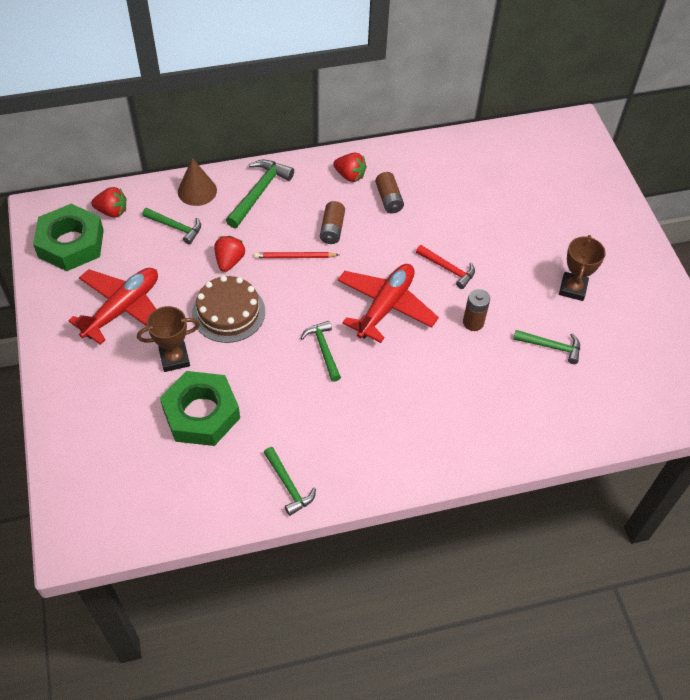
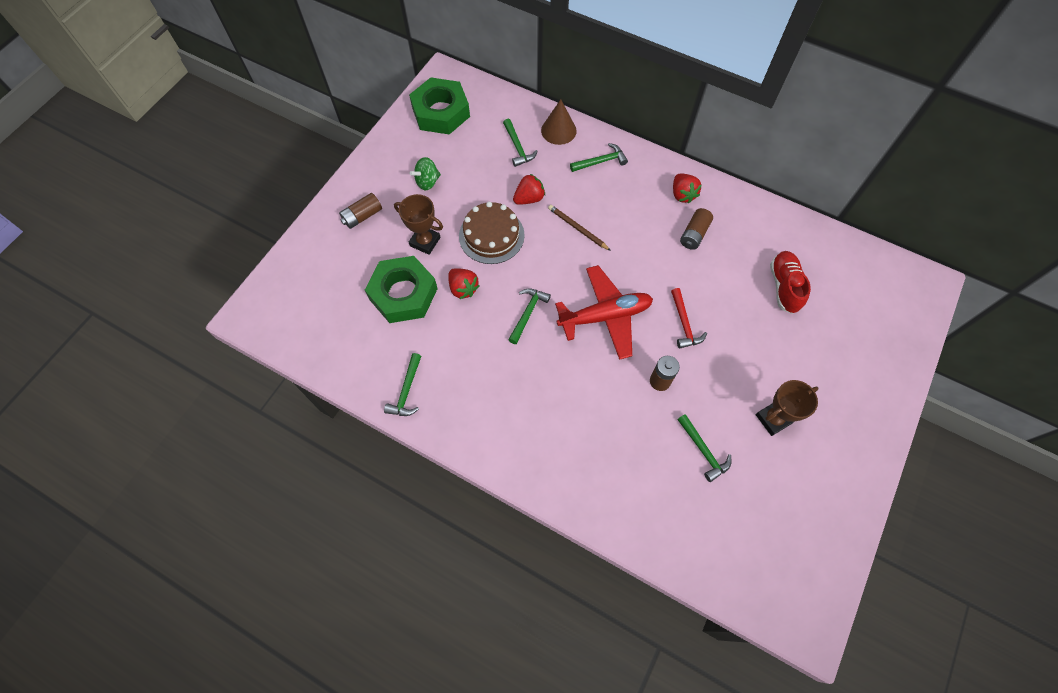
camera: 45 degrees right, 10 degrees up
(112, 211) = (488, 107): red strawberry -> red strawberry (463, 288)
(123, 309) = (427, 182): red plane -> green spinning top
(259, 193) = (600, 161): green hammer -> green hammer, size x0.66
(295, 257) = (577, 228): red pencil -> brown pencil
(332, 229) = (626, 227): brown battery -> brown battery (362, 216)
(489, 192) = (784, 286): none -> red shoe

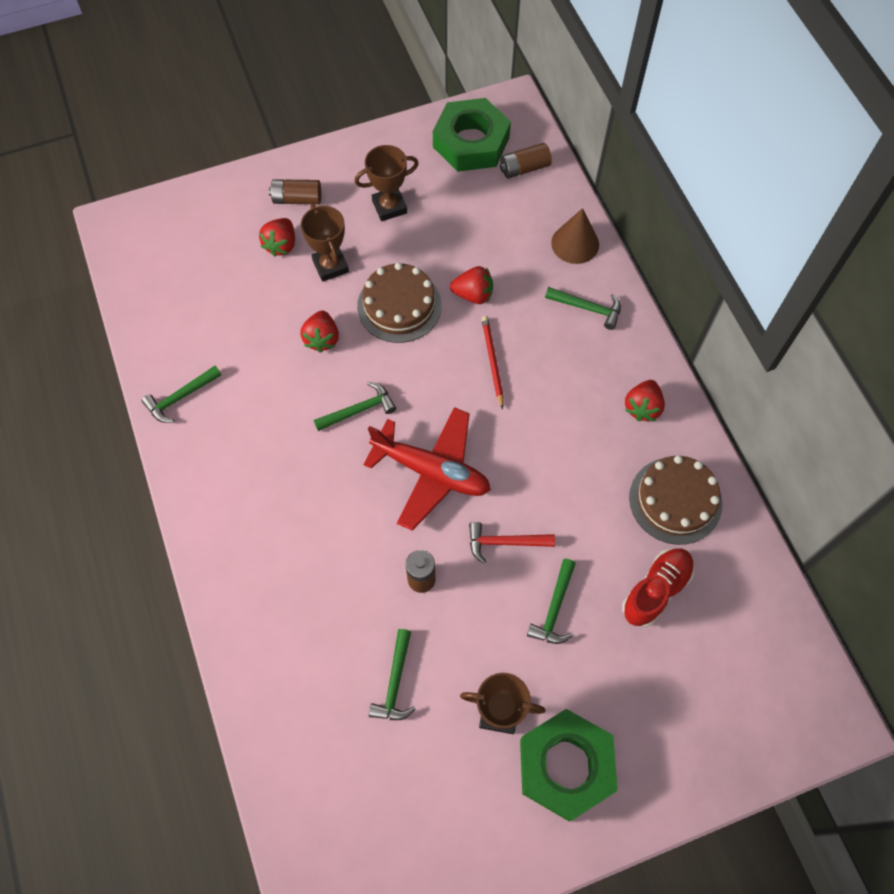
camera: 40 degrees right, 0 degrees up
(380, 251) = (281, 245): none -> red strawberry
(403, 294) = (263, 303): green nut -> green nut (565, 766)
(427, 182) = (389, 207): green spinning top -> brown trophy
(517, 147) = (514, 232): green hammer -> green hammer (554, 608)
(577, 228) = (492, 361): brown pencil -> red pencil
(684, 323) = (505, 542): red hammer -> red hammer turned 60 degrees clockwise
(694, 234) = (611, 459): brown battery -> brown battery (524, 168)
(747, 231) = (675, 500): none -> brown cake

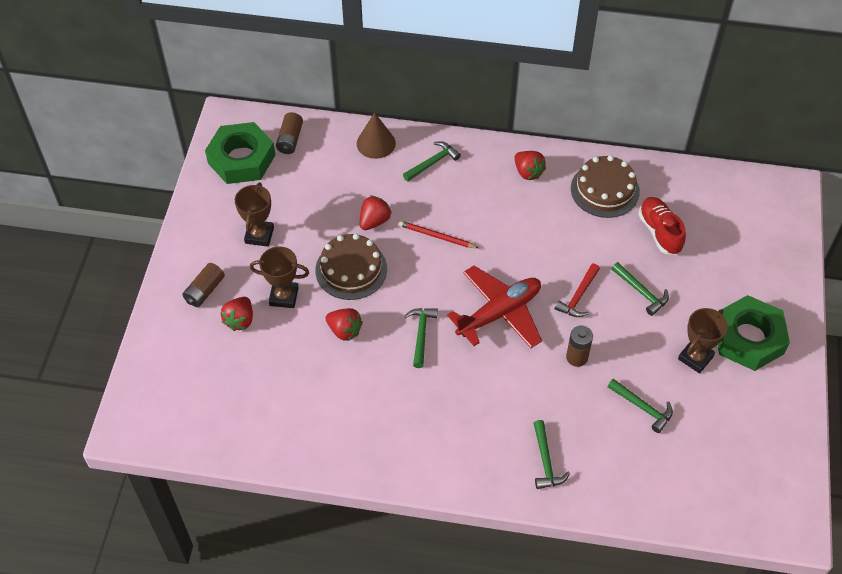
camera: 60 degrees left, 10 degrees down
(181, 397) = (330, 447): green hammer -> green hammer (545, 461)
(281, 245) = (240, 320): red strawberry -> red strawberry turned 60 degrees clockwise

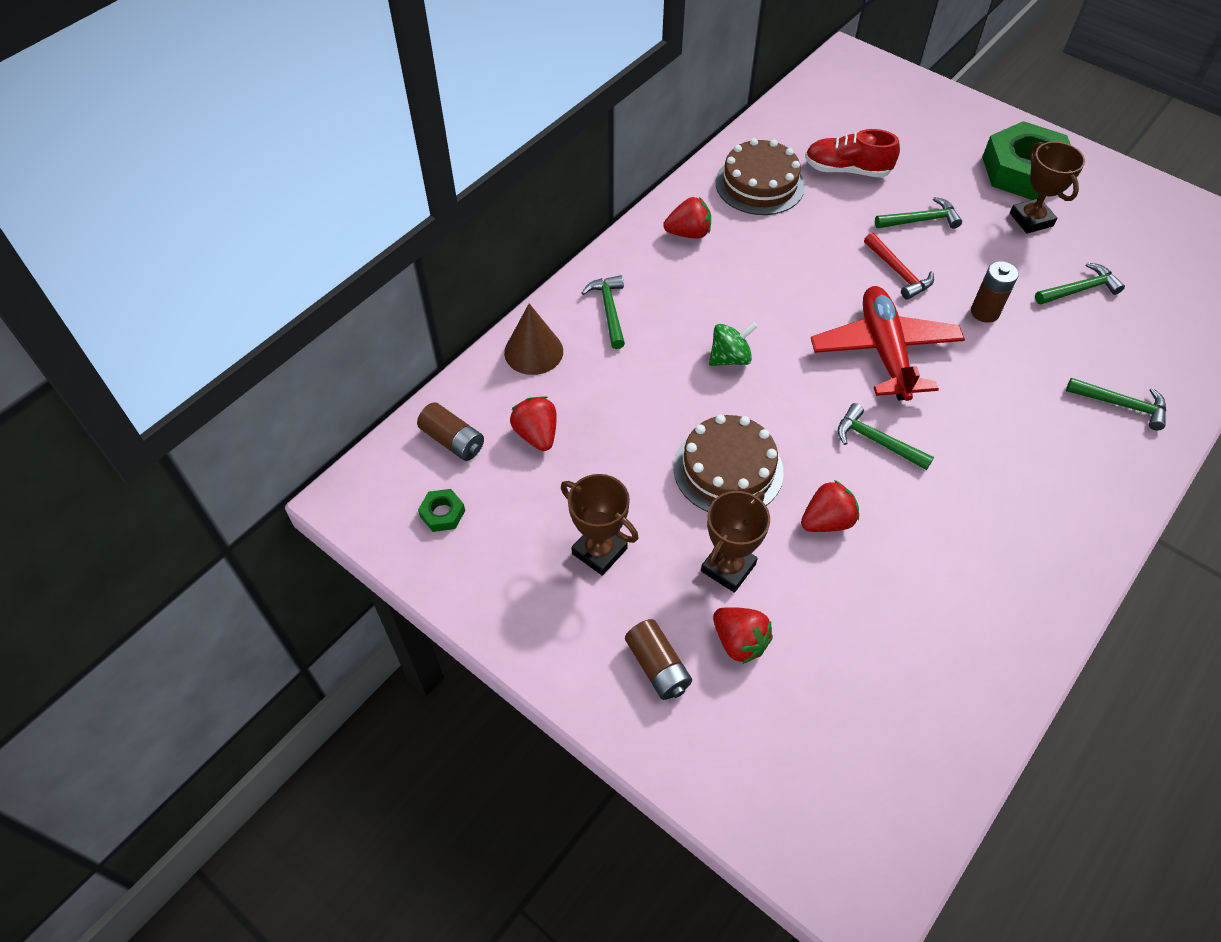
camera: 60 degrees left, 0 degrees up
(241, 159) = (442, 513): green nut -> green nut, size x0.40
(374, 221) = (663, 409): red strawberry -> red strawberry (537, 434)
(436, 236) = (730, 358): red pencil -> green spinning top

